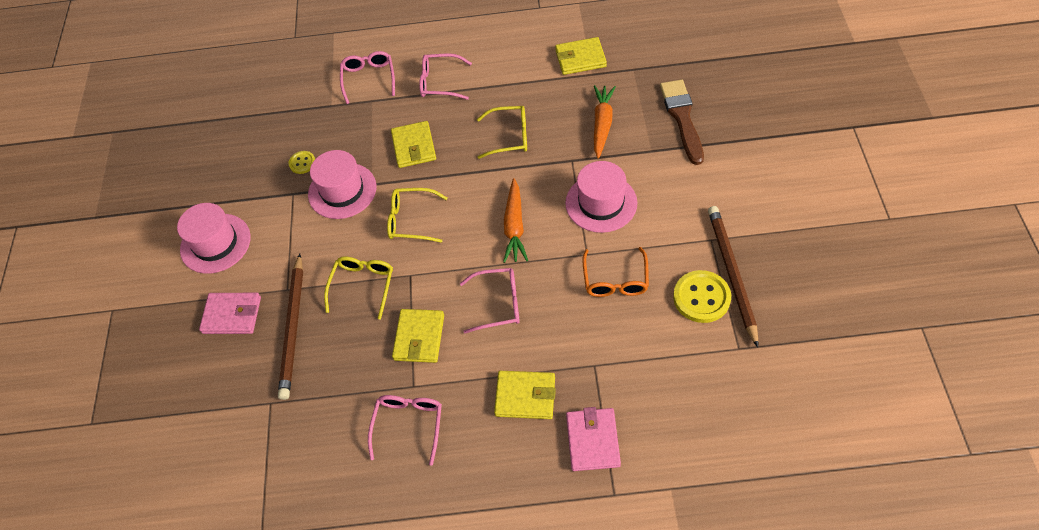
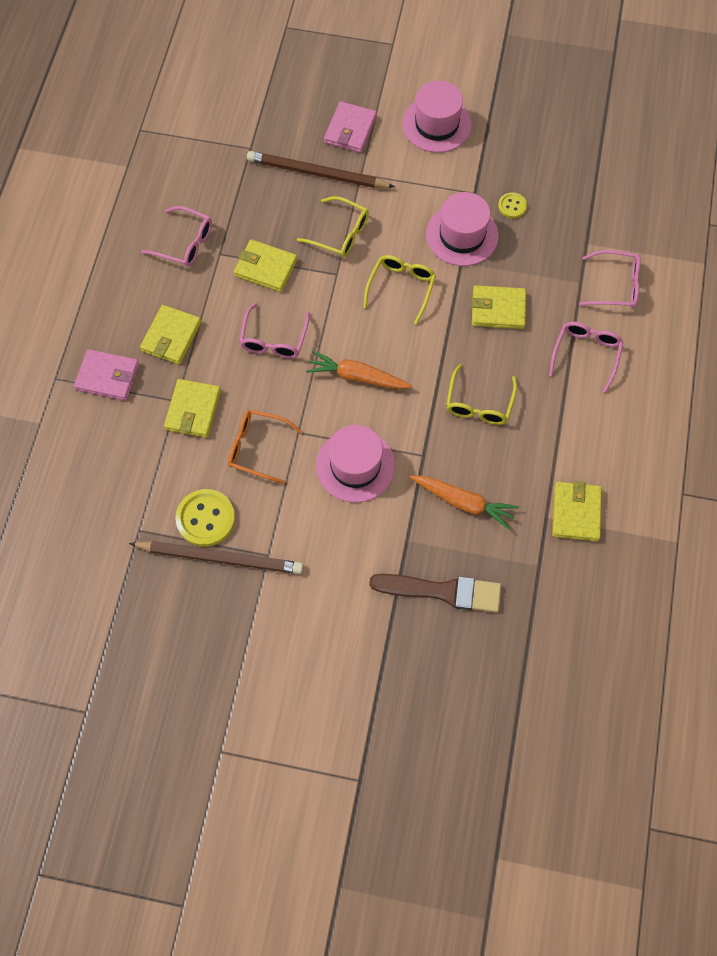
camera: 100 degrees right, 10 degrees up
(599, 347) = (193, 410): none -> yellow wallet

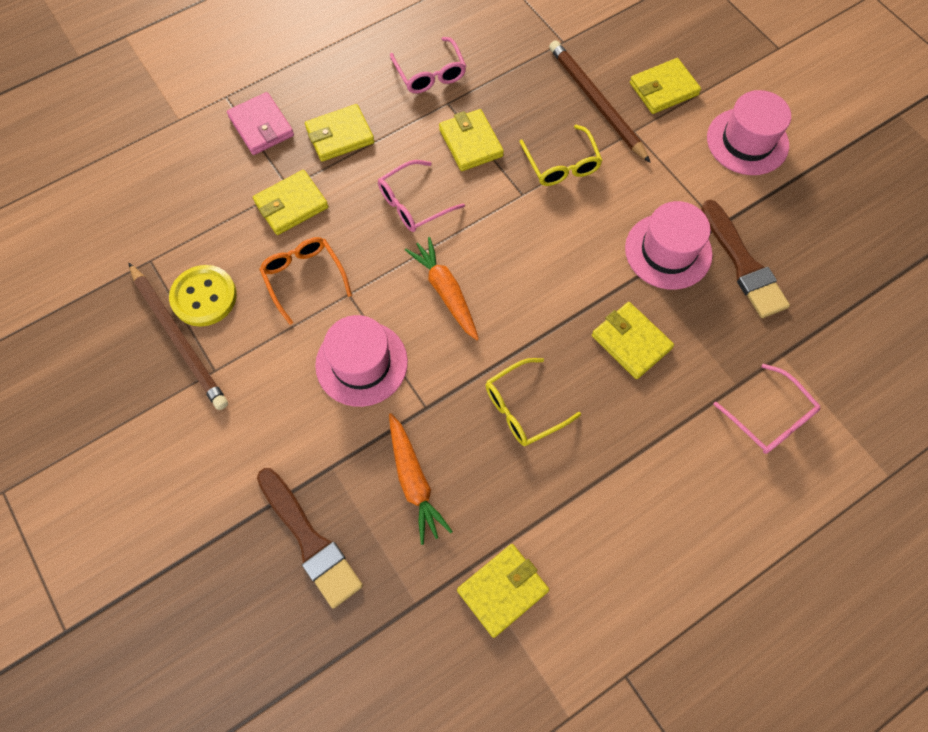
camera: 45 degrees right, 0 degrees up
(350, 130) = (663, 89): pink wallet -> yellow wallet
(401, 288) = (564, 251): yellow glasses -> none
(512, 206) = (743, 264): yellow button -> brown brush
(586, 354) = (671, 454): pink glasses -> none

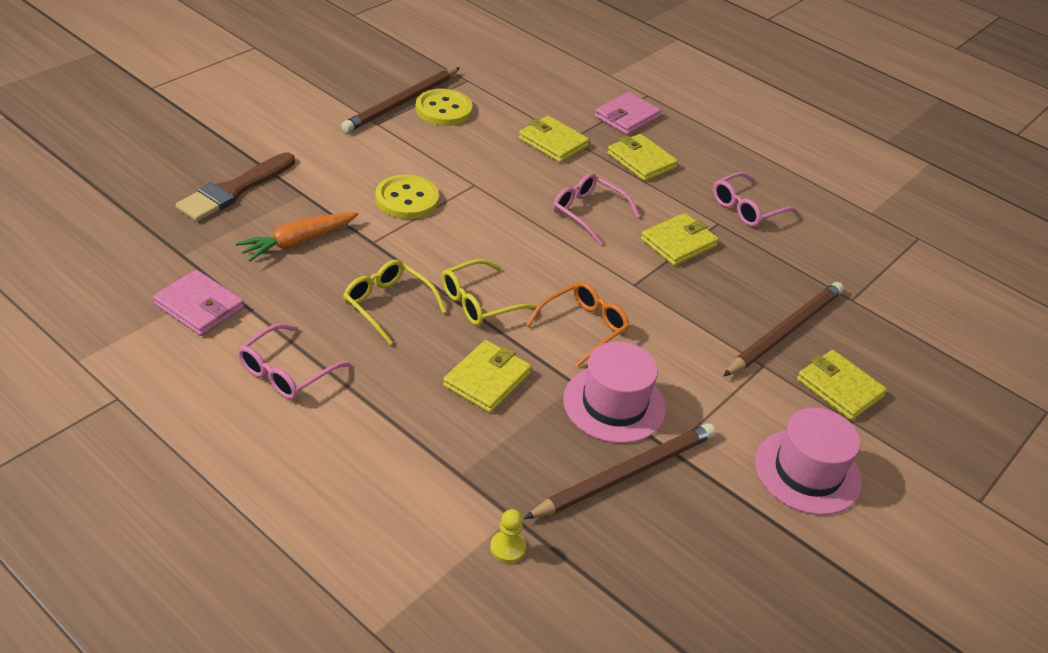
camera: 70 degrees right, 25 degrees down
(304, 278) = (481, 158): orange glasses -> orange glasses (583, 327)
(361, 363) = (407, 199): pink hat -> yellow button
(445, 292) = (498, 242): orange carrot -> none
(502, 590) = (199, 306): yellow wallet -> pink wallet
(561, 164) = (686, 310): yellow glasses -> yellow glasses (479, 302)
(743, 264) = (625, 474): brown brush -> brown pencil
(770, 418) = (426, 506): pink glasses -> pink glasses (286, 372)
(812, 366) = (507, 548): none -> yellow pawn

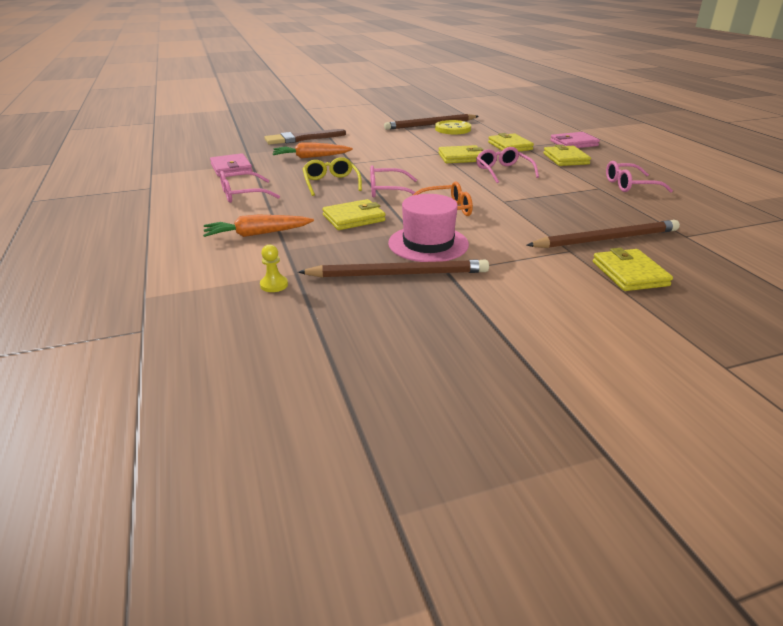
camera: 35 degrees right, 10 degrees down
(395, 456) = (257, 234): none -> orange carrot
(407, 199) = (391, 152): yellow button -> none
(479, 302) = (388, 191): yellow glasses -> pink glasses
(678, 243) = (557, 191): yellow wallet -> yellow wallet (461, 157)
(807, 472) = (553, 307): pink hat -> none

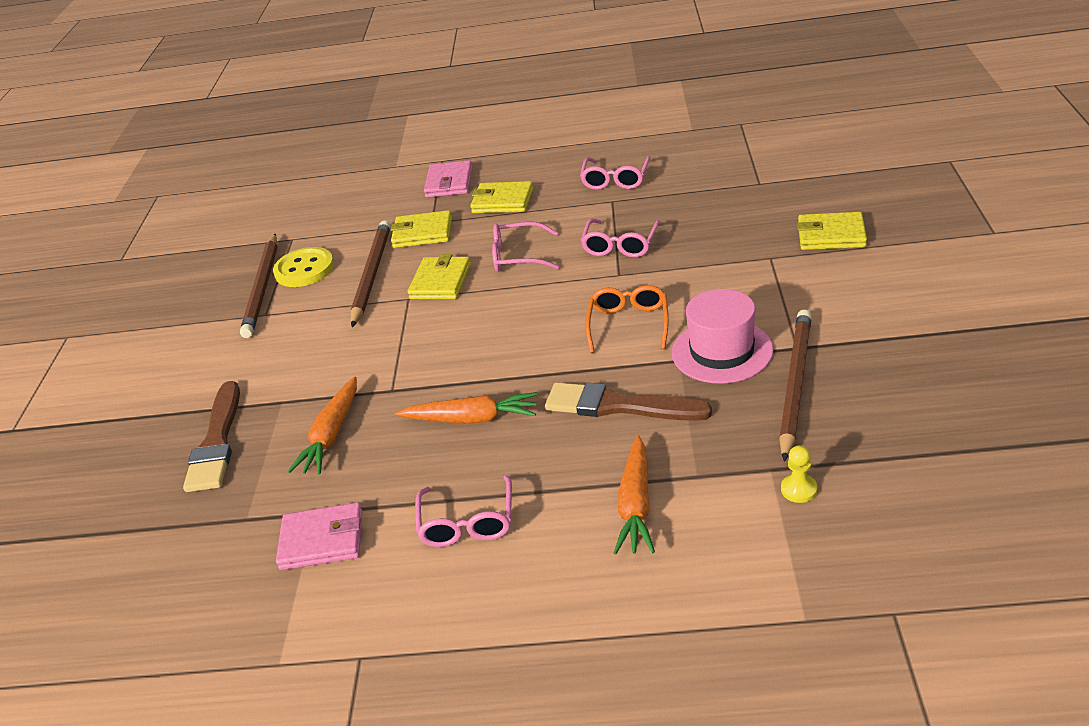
camera: 65 degrees left, 5 degrees up
(331, 183) = (471, 419): yellow glasses -> orange carrot
(354, 218) = (618, 406): yellow wallet -> brown brush
(388, 191) = (534, 365): pink glasses -> pink glasses (620, 245)
(606, 239) = (751, 229): brown pencil -> brown pencil (371, 275)

